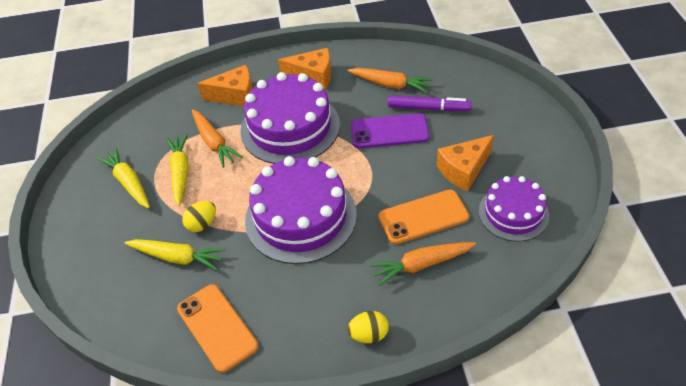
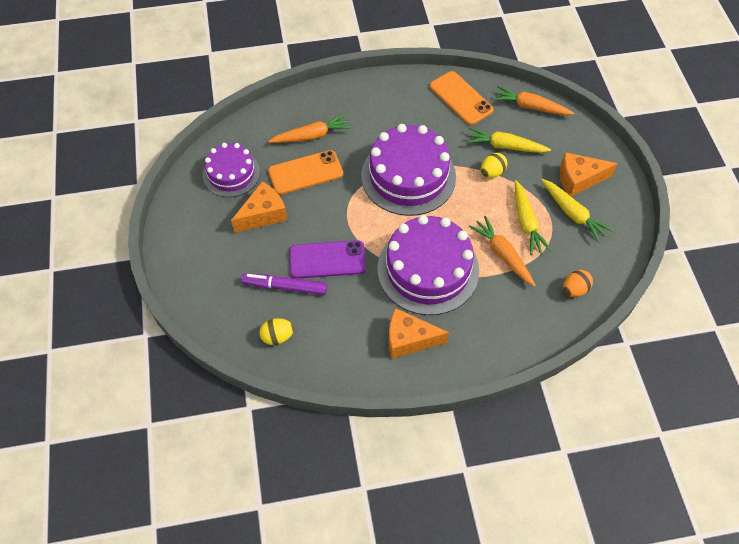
camera: 175 degrees right, 10 degrees up
(156, 117) = (574, 289): none -> orange egg
(235, 95) = (494, 316): orange cheese -> orange cheese (578, 180)
(369, 334) = (353, 92): yellow egg -> yellow egg (277, 337)
(390, 85) = (322, 322): orange carrot -> orange carrot (530, 107)

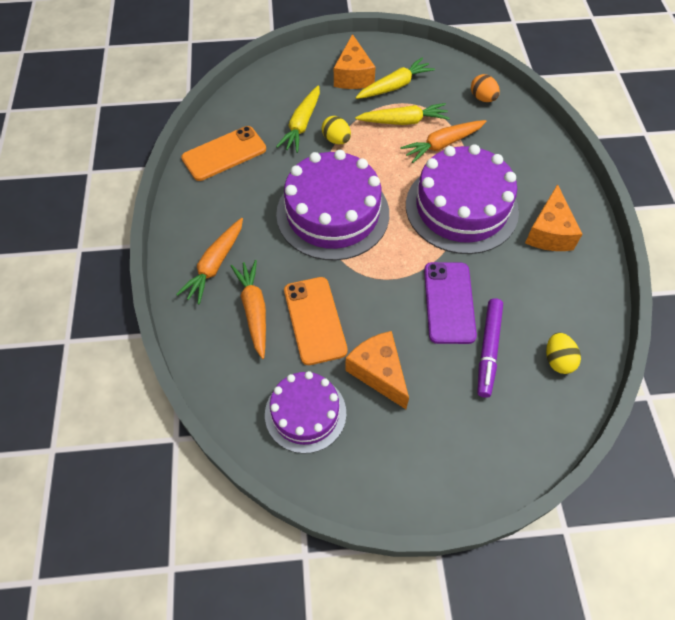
camera: 85 degrees left, 0 degrees up
(530, 107) = (250, 97): orange carrot -> orange carrot (215, 265)

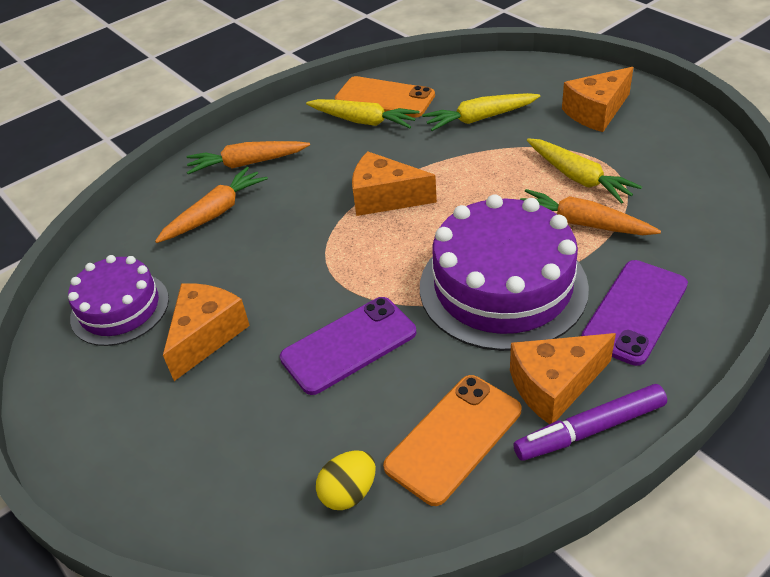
camera: 60 degrees right, 15 degrees down
(315, 320) = (236, 257): orange phone -> orange phone (453, 438)
(332, 213) = (385, 198): purple cake -> orange cheese
(336, 140) = (488, 149): yellow egg -> none
(395, 86) = (623, 145): yellow carrot -> yellow carrot (363, 121)
(482, 98) = (707, 217): orange egg -> none
(488, 350) = (309, 414): purple marker -> purple marker (590, 430)
(524, 169) = (635, 311): none -> purple phone

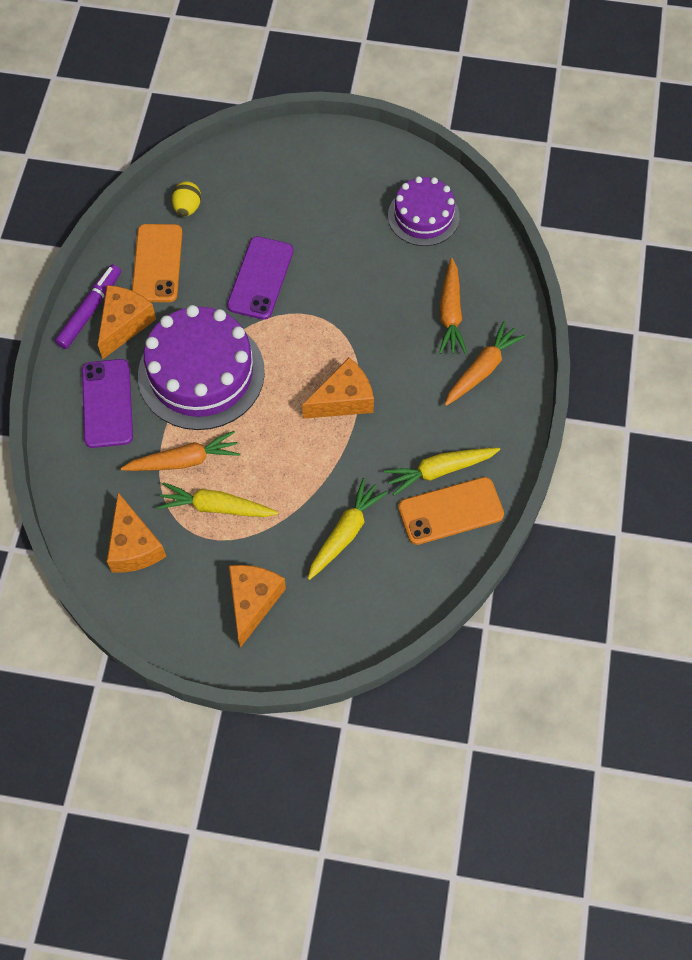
camera: 135 degrees right, 20 degrees up
(206, 335) = (350, 233): orange cheese -> orange cheese (134, 546)

